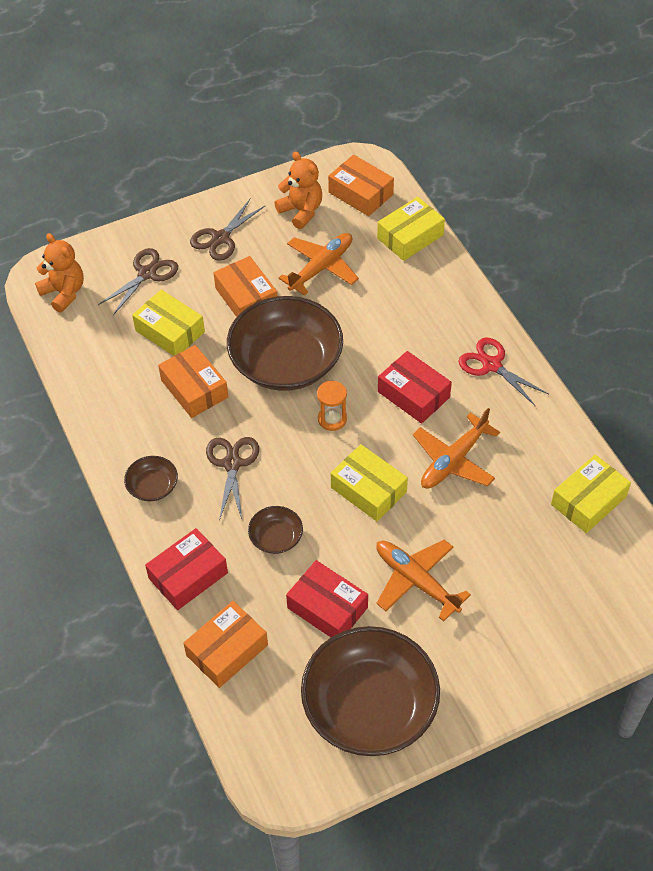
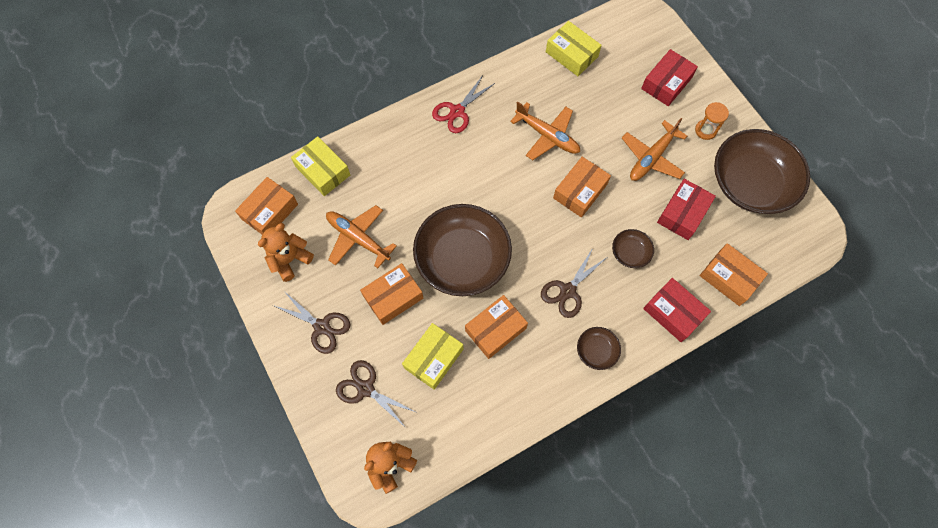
camera: 95 degrees left, 15 degrees up
(232, 464) = (568, 291): brown scissors -> brown scissors turned 45 degrees counterclockwise
(332, 419) = (517, 220): orange hourglass -> orange hourglass (705, 130)
(368, 490) = (580, 191): yellow box -> orange box
(413, 394) = (489, 164): red box -> red box (666, 83)

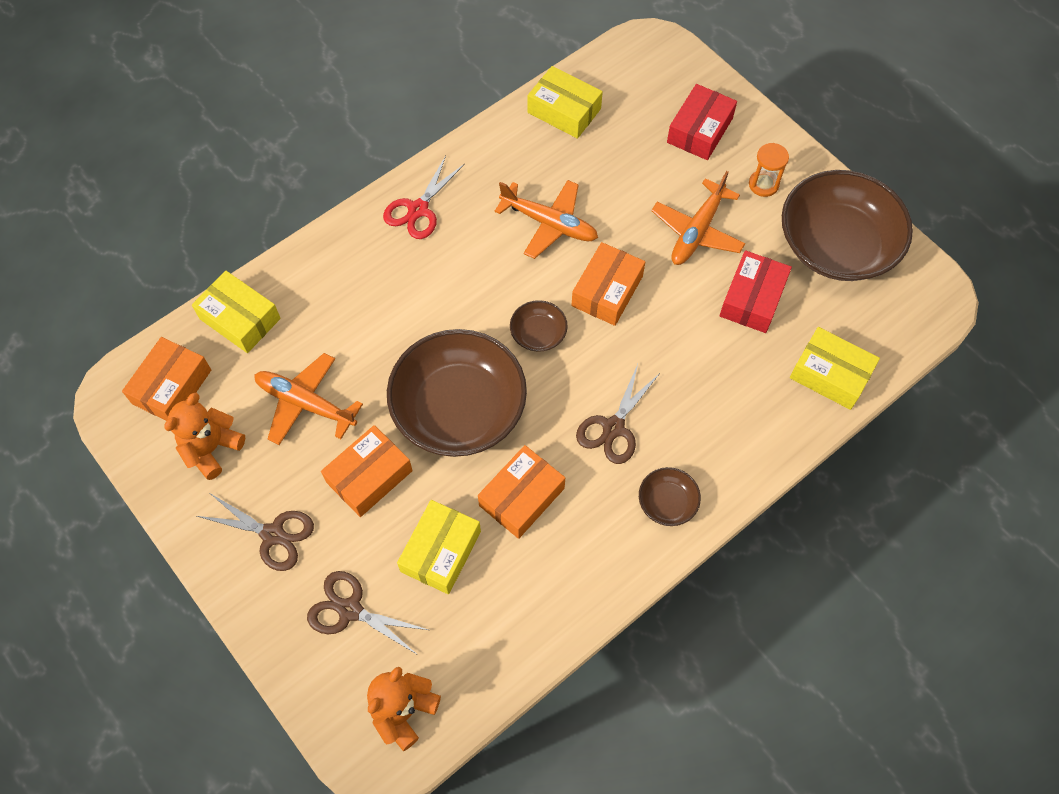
camera: 10 degrees left, 5 degrees down
(630, 252) = (690, 362): brown bowl -> brown bowl (538, 333)
(673, 313) = (763, 433): red box -> none
(729, 278) = (830, 374): orange box -> yellow box

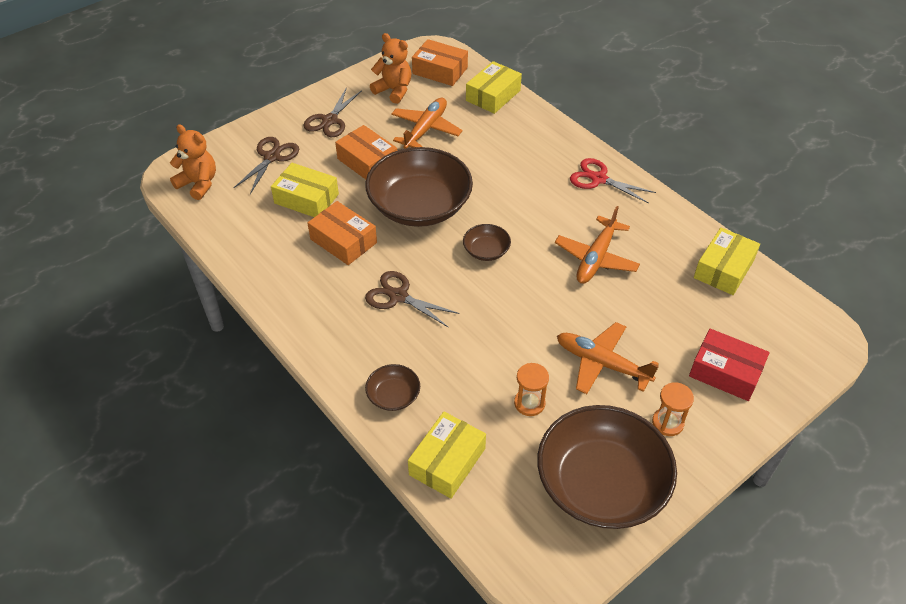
camera: 90 degrees right, 15 degrees down
(607, 291) = (530, 295): orange box -> none
(667, 502) = (329, 329): brown bowl -> brown bowl (393, 395)
(752, 299) = (529, 403): red box -> orange hourglass

